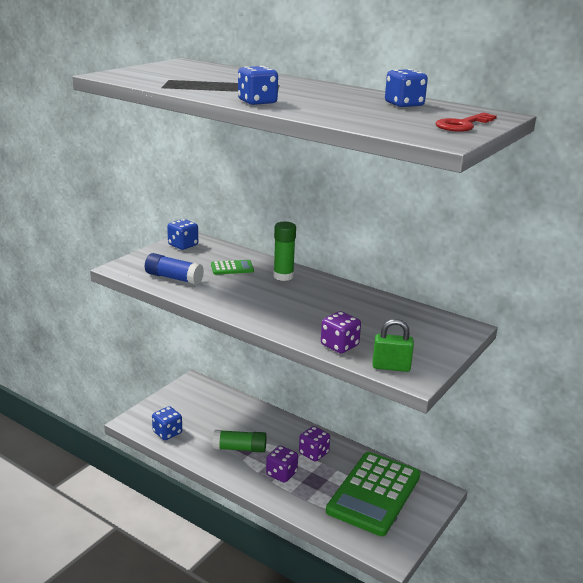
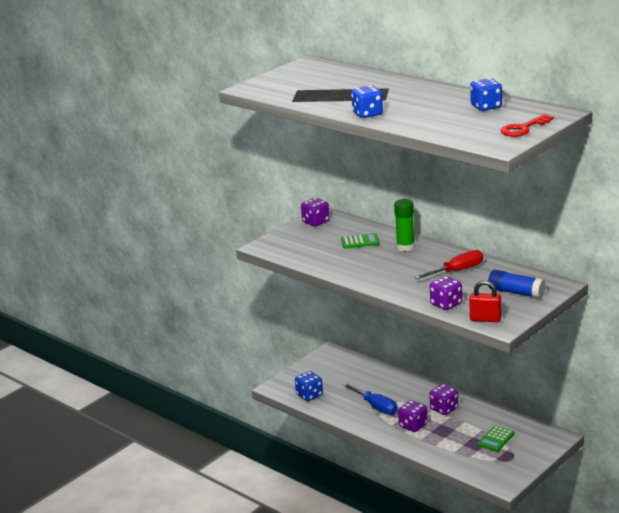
camera: 10 degrees right, 0 degrees up
(174, 278) = (309, 253): blue glue stick -> blue glue stick (516, 292)
(183, 245) = (316, 222): blue dice -> purple dice
(240, 448) = (376, 406): green glue stick -> blue screwdriver
(346, 305) = (457, 271): none -> red screwdriver
(374, 493) = (496, 439): green calculator -> green calculator, size x0.41
(391, 367) = (485, 319): green padlock -> red padlock

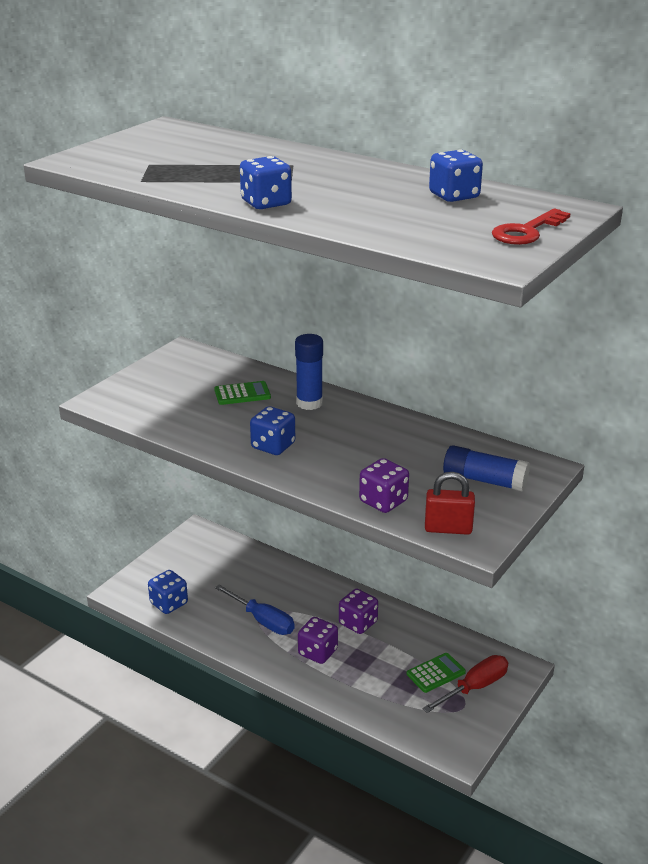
camera: 10 degrees left, 5 degrees up
(316, 222) = (176, 362): purple dice -> none
(377, 273) = (273, 446): none -> blue dice
(405, 247) = (309, 403): green glue stick -> blue glue stick
(457, 271) = (390, 443): red screwdriver -> red screwdriver (475, 687)
(496, 439) = (436, 673): green calculator -> green calculator turned 150 degrees counterclockwise

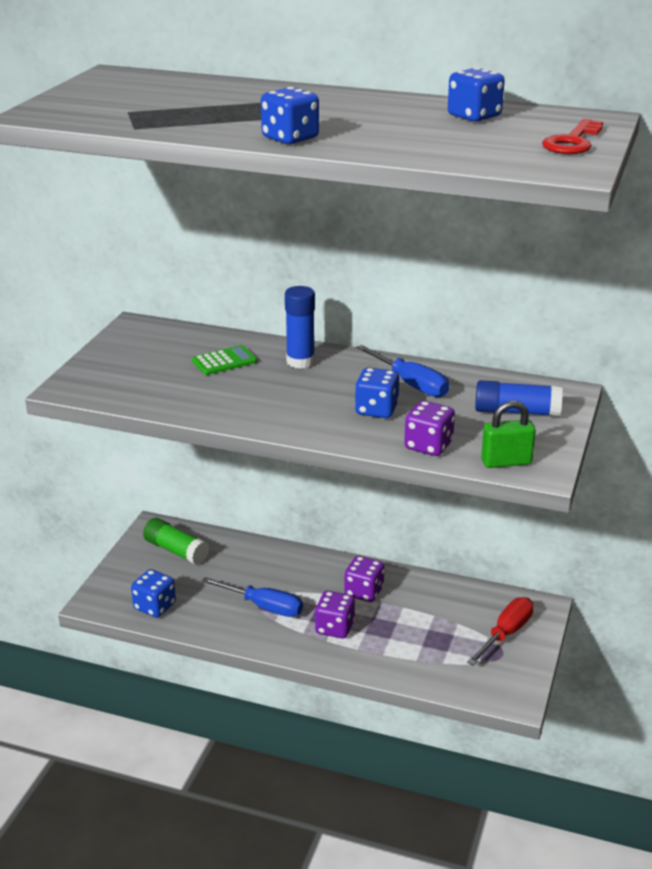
camera: 15 degrees left, 0 degrees up
(207, 555) = (176, 550): none -> green glue stick
(273, 446) = (286, 408): blue dice -> blue dice (376, 410)
(399, 439) = (411, 384): none -> blue screwdriver
(436, 673) = (462, 627): green calculator -> none
(448, 529) = (506, 462): red padlock -> green padlock

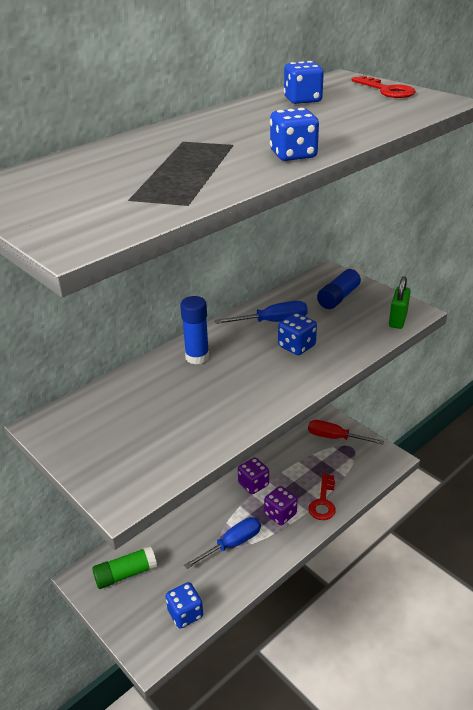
camera: 60 degrees left, 5 degrees up
(224, 361) = (161, 393): green calculator -> none
(382, 656) = (323, 502): none -> red key
(428, 446) = (359, 341): purple dice -> none
(506, 633) = (335, 437): red screwdriver -> red screwdriver turned 45 degrees counterclockwise

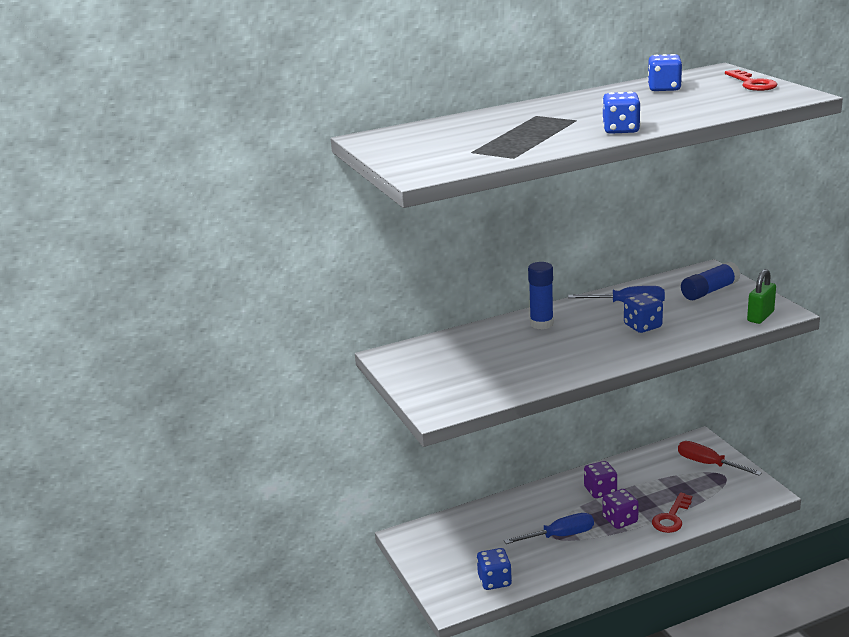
camera: 20 degrees right, 10 degrees down
(125, 574) = (446, 540): green glue stick -> none

